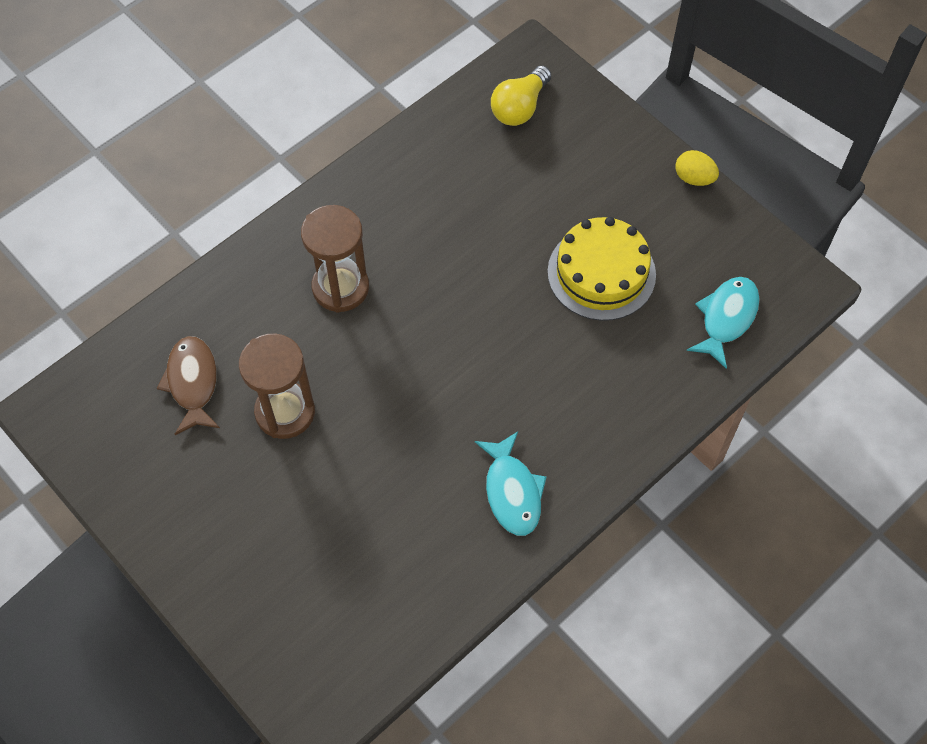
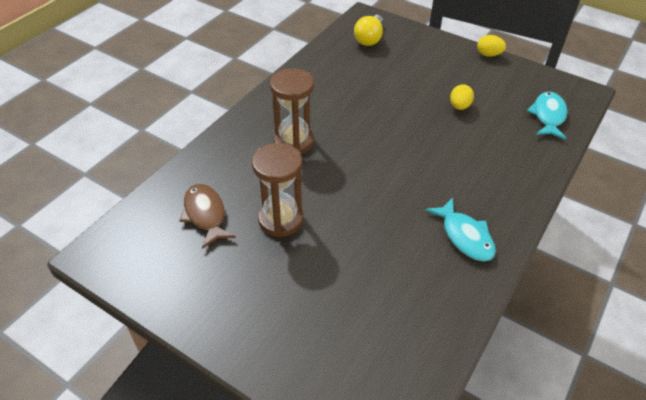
camera: 15 degrees left, 15 degrees down
(601, 273) = (459, 106): yellow cake -> yellow egg

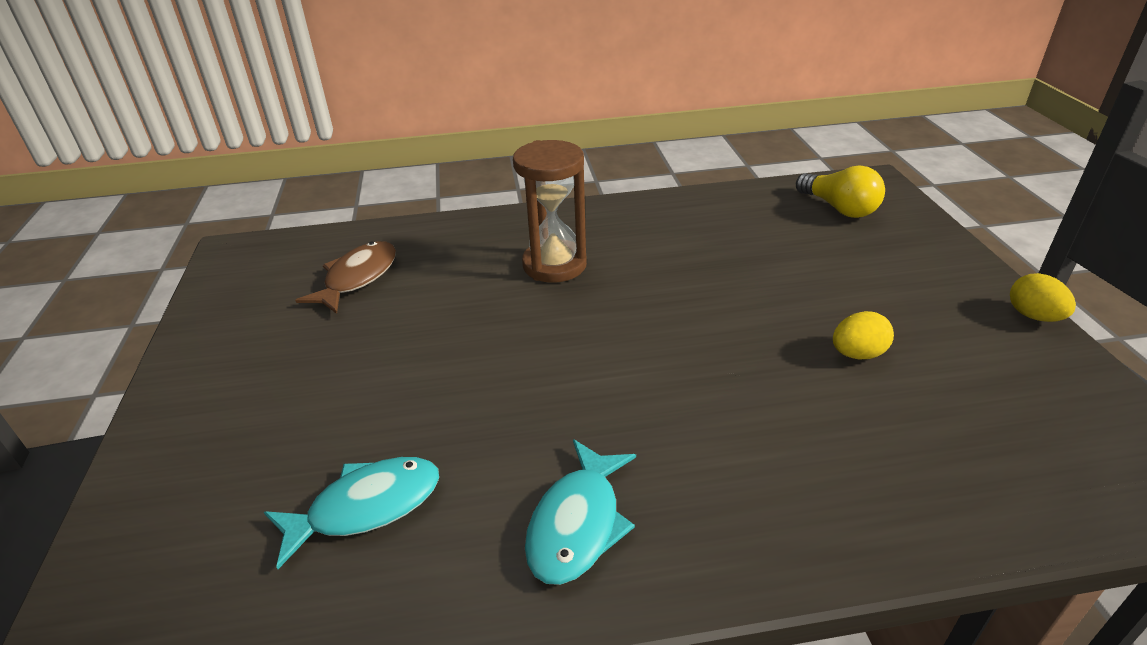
camera: 50 degrees right, 10 degrees down
(281, 219) = (408, 330): brown hourglass -> none
(369, 38) = (839, 208): yellow light bulb -> yellow light bulb turned 105 degrees counterclockwise
(548, 116) = (1031, 468): turquoise fish -> turquoise fish (366, 507)

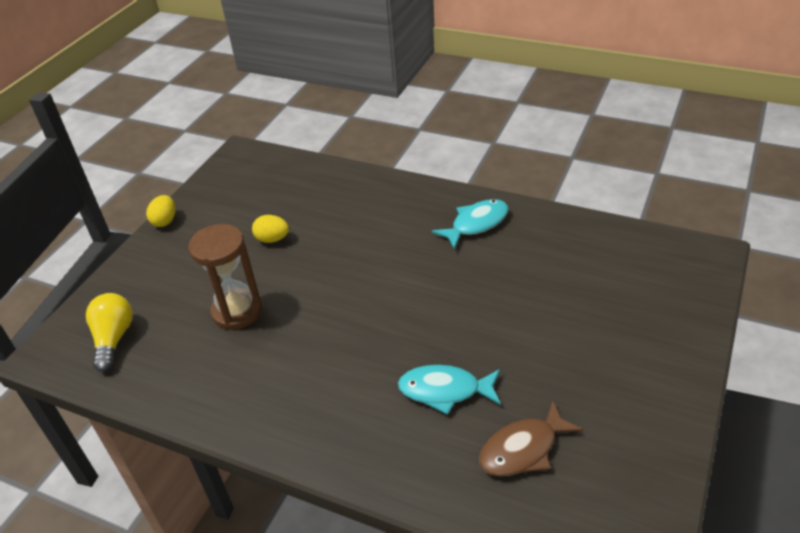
camera: 145 degrees left, 5 degrees up
(366, 507) = (568, 265): turquoise fish -> turquoise fish (445, 390)
(554, 265) = (362, 384): brown hourglass -> brown hourglass (237, 311)

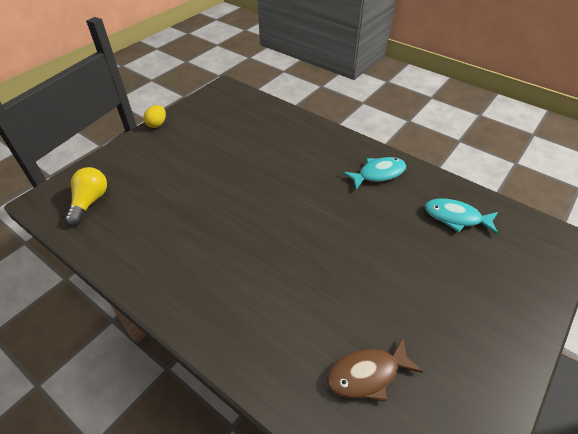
camera: 10 degrees right, 5 degrees up
(237, 311) = (182, 201): brown hourglass -> none
(272, 239) = (225, 153): yellow egg -> none
(445, 390) = (317, 304): turquoise fish -> turquoise fish (456, 217)

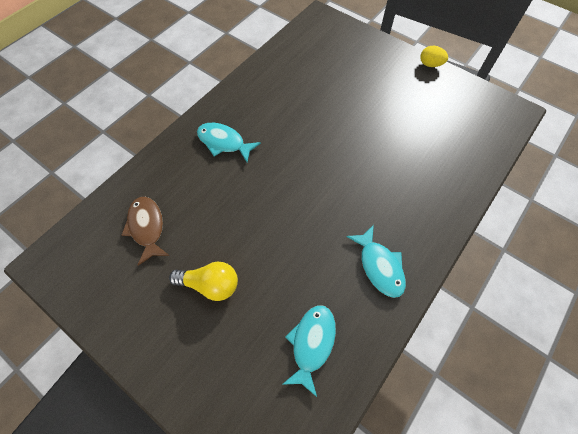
camera: 90 degrees right, 15 degrees up
(90, 202) = (321, 42): yellow light bulb -> yellow light bulb (210, 285)
(237, 296) = (224, 142): none -> turquoise fish

